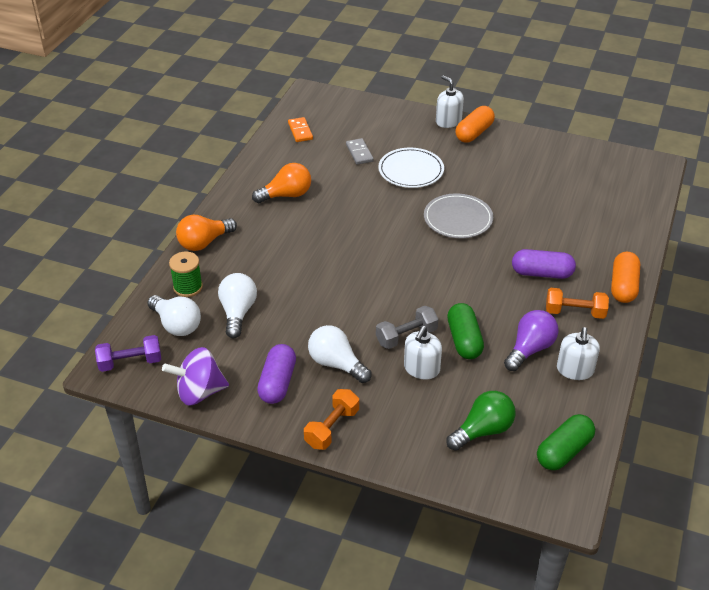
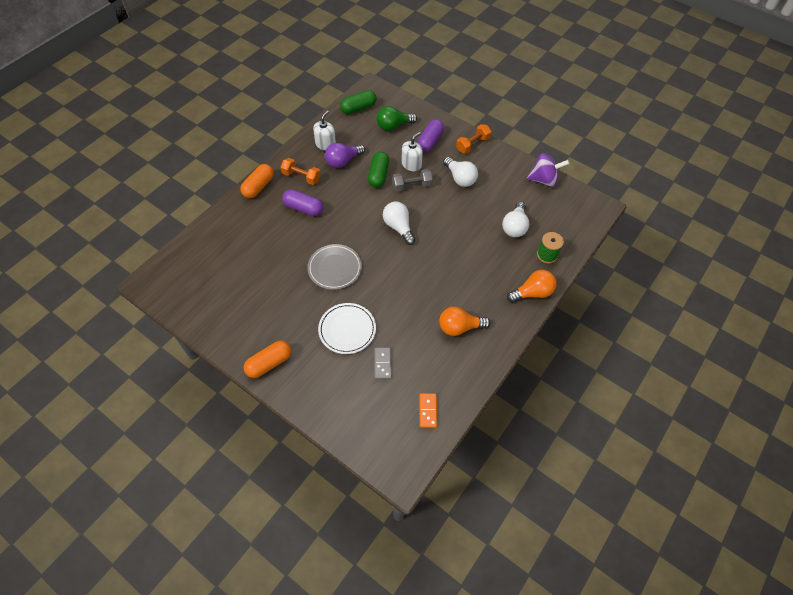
camera: 165 degrees left, 15 degrees up
(130, 362) = (585, 208): purple dumbbell -> none
(176, 325) = (556, 227): white light bulb -> white light bulb (398, 227)
(277, 383) = (497, 175): purple capsule -> purple capsule (430, 141)
(448, 121) = (283, 387): white soap dispenser -> none

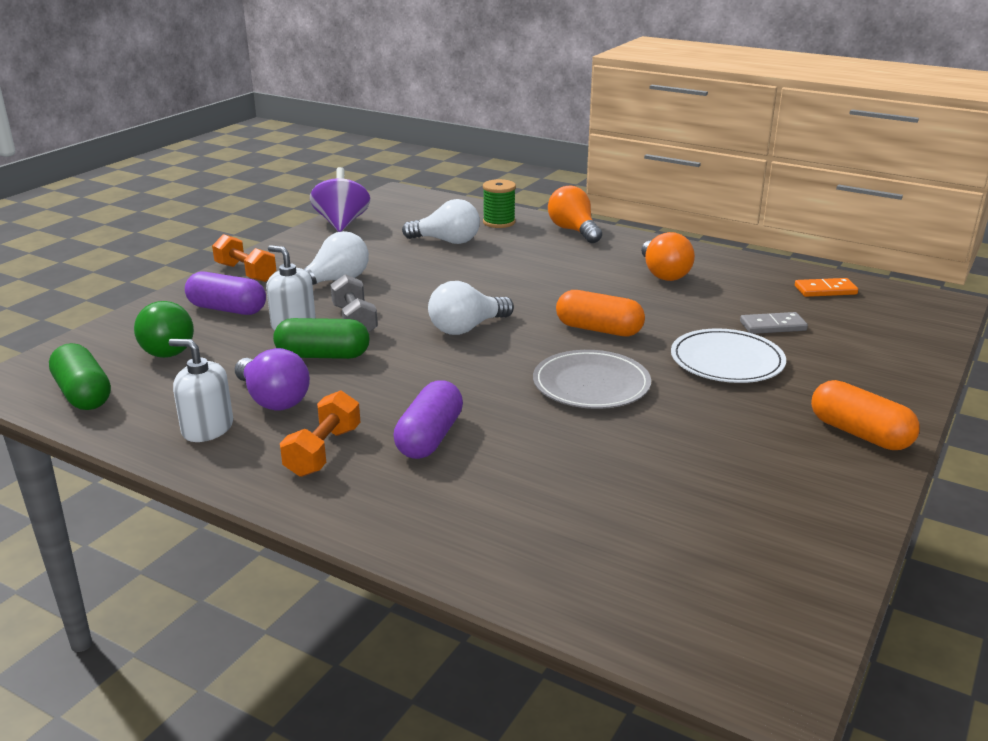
camera: 95 degrees left, 30 degrees down
(258, 186) = (358, 516): orange capsule -> orange capsule (598, 330)

